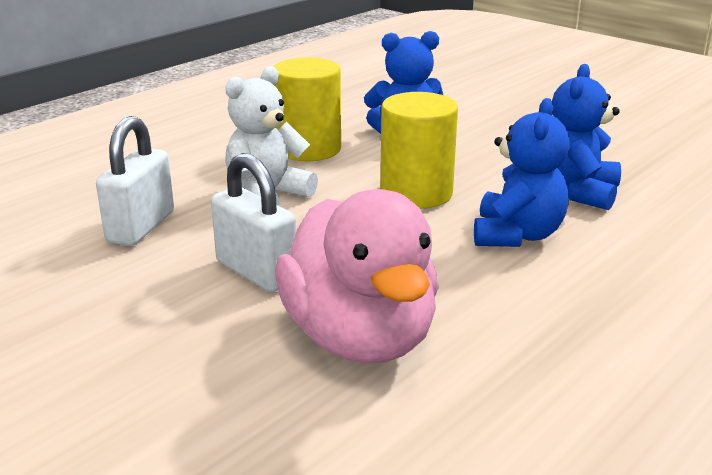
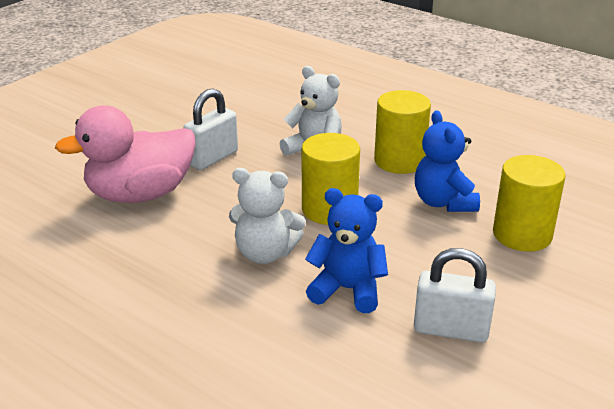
camera: 85 degrees right, 5 degrees up
(141, 227) = (265, 118): white padlock -> white padlock (450, 330)
(466, 111) = (522, 234): none -> yellow cylinder
(517, 235) = (265, 253): blue teddy bear -> white teddy bear

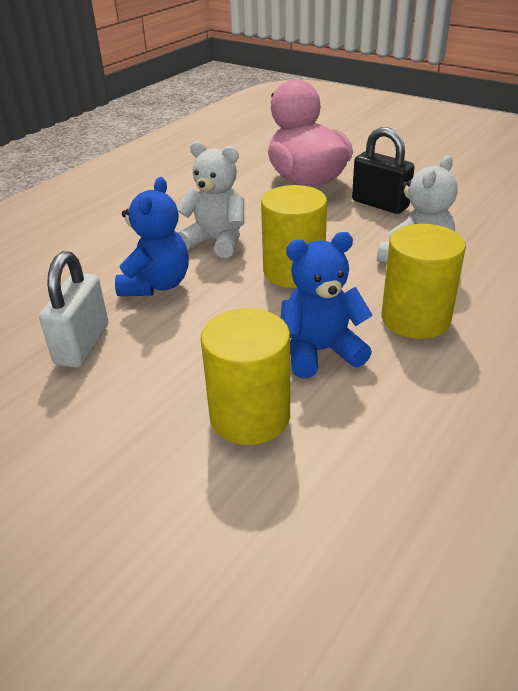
camera: 90 degrees right, 5 degrees up
(212, 158) = (380, 204): white padlock -> black padlock
(265, 253) = (216, 241): white teddy bear -> white teddy bear turned 105 degrees clockwise

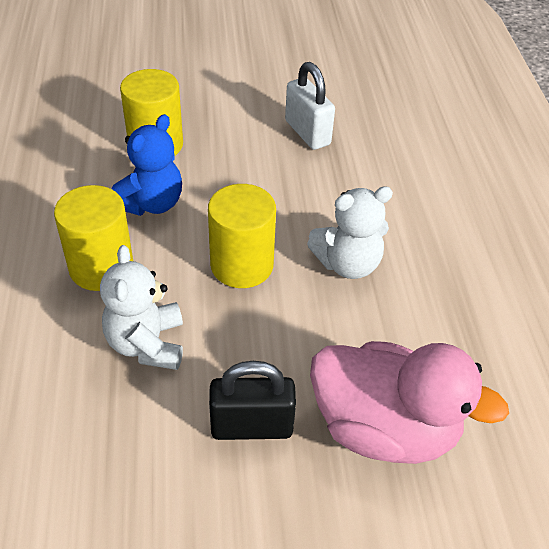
camera: 135 degrees right, 10 degrees up
(156, 285) = (329, 195): blue teddy bear -> none

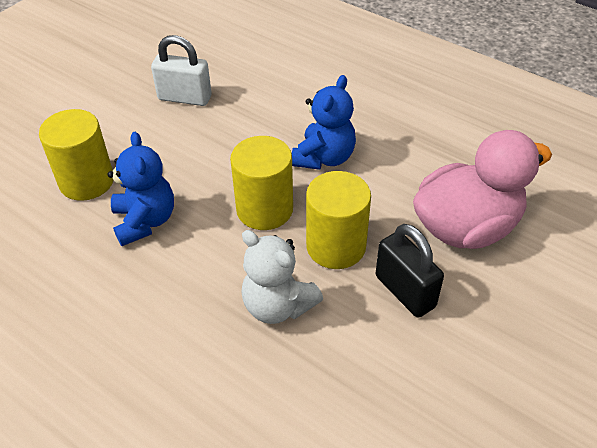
camera: 45 degrees left, 0 degrees up
(101, 267) = (174, 289): yellow cylinder -> yellow cylinder (336, 246)
(251, 426) = (405, 291): black padlock -> black padlock turned 75 degrees counterclockwise
(347, 264) = (324, 158): white teddy bear -> blue teddy bear

